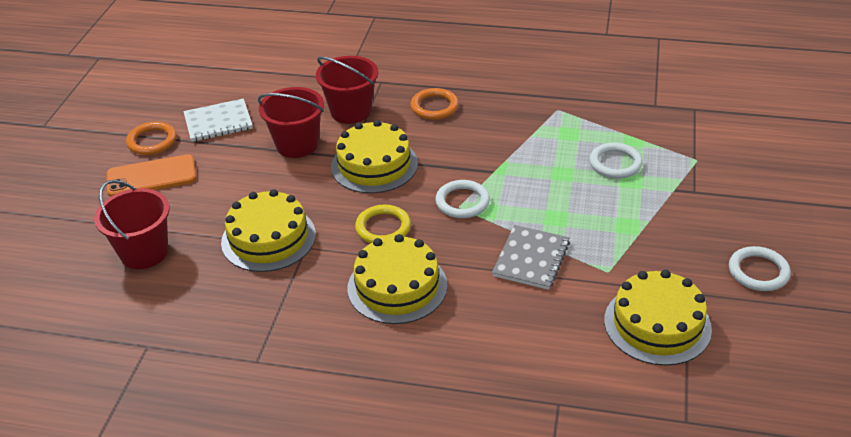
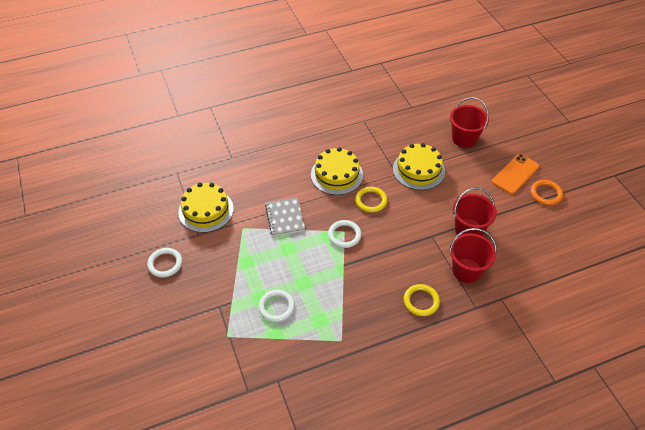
camera: 145 degrees right, 10 degrees up
(218, 122) = (530, 223): white notebook -> none
(374, 165) = (412, 237): yellow cake -> none
(434, 107) = (421, 301): orange ring -> yellow ring

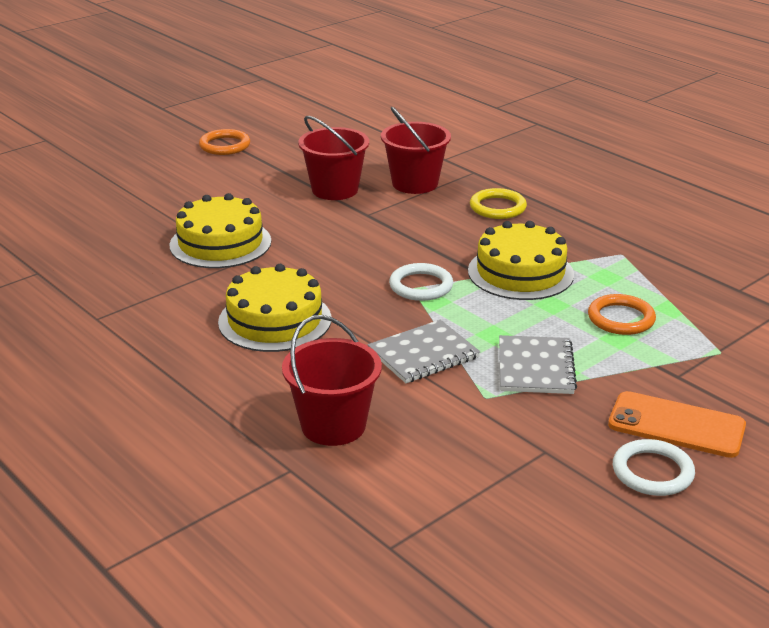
camera: 110 degrees left, 20 degrees down
(206, 210) = (474, 460): yellow cake -> yellow cake (520, 272)
(254, 254) = (535, 367): none -> grey notebook
(276, 307) = (621, 318): white ring -> orange ring
(371, 201) = (323, 275): yellow ring -> none
(464, 138) = (118, 214): red bucket -> red bucket (333, 425)
(515, 174) = (192, 168): orange phone -> orange phone (676, 425)

